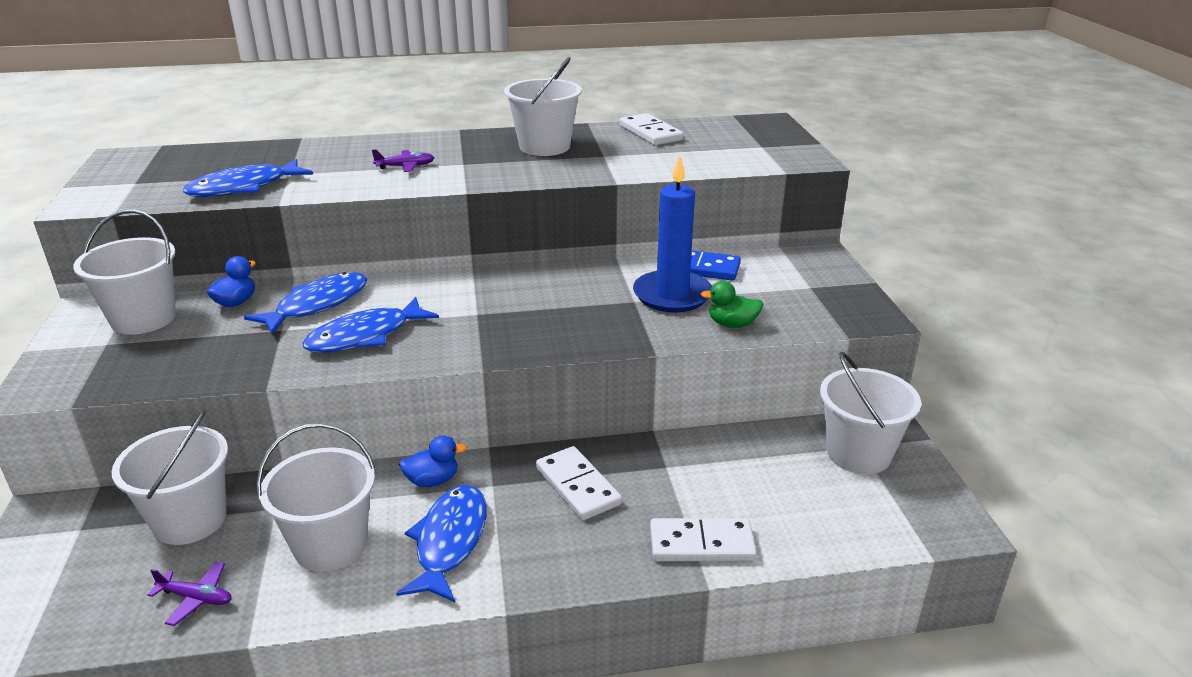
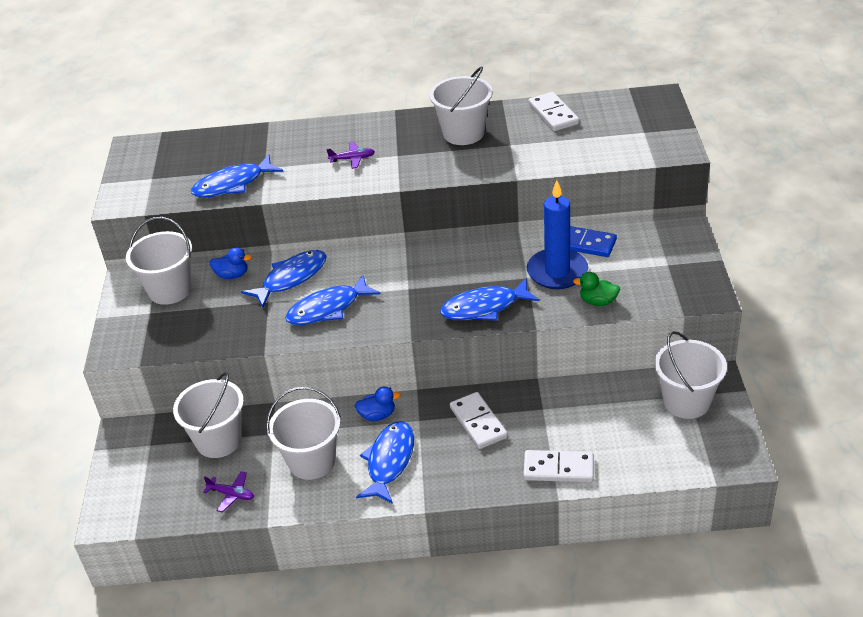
camera: 10 degrees right, 10 degrees up
(236, 302) = (232, 275): blue duck -> blue duck turned 60 degrees clockwise
(582, 332) = (484, 307): none -> blue fish

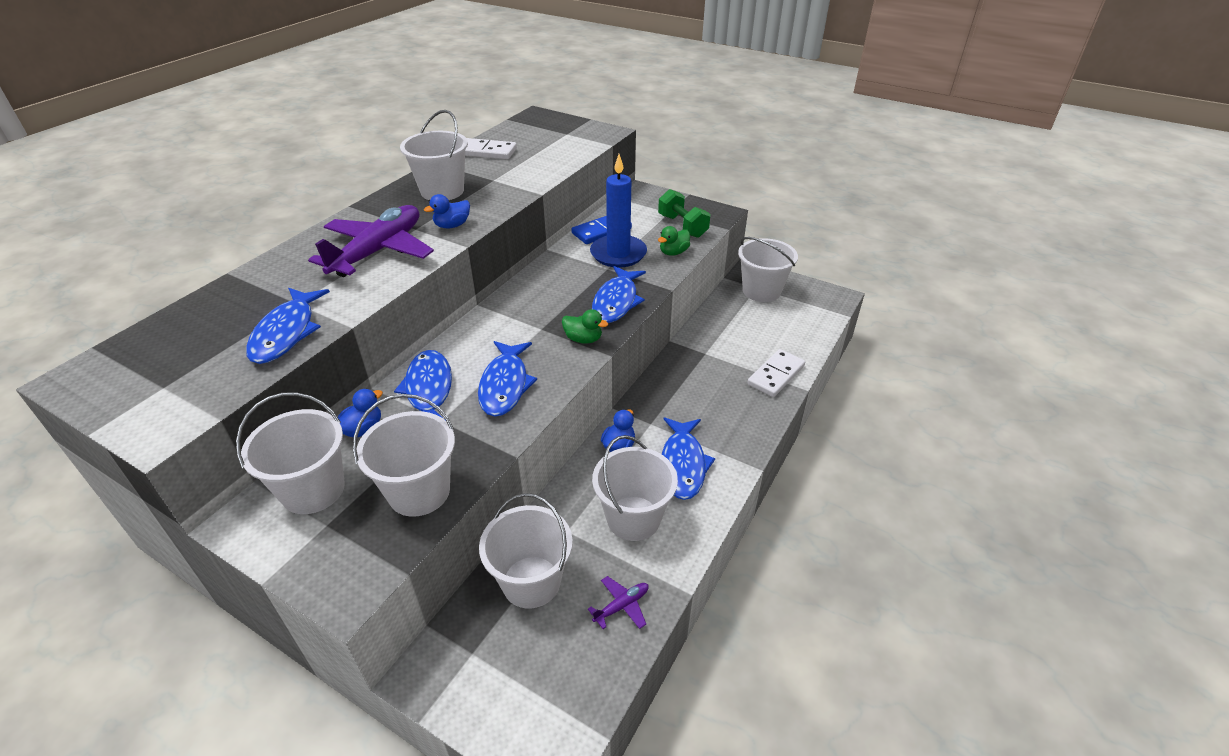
camera: 60 degrees left, 0 degrees up
(201, 332) = (419, 492): none -> white bucket
(352, 159) = (378, 251): purple plane -> purple plane, size x2.40
(389, 461) = (683, 464): blue fish -> blue fish turned 135 degrees counterclockwise
(417, 316) = (583, 339): none -> green duck
(420, 167) = (452, 225): none -> blue duck
(478, 422) = (687, 392): white domino -> none
(652, 285) = (682, 226): none -> green dumbbell

